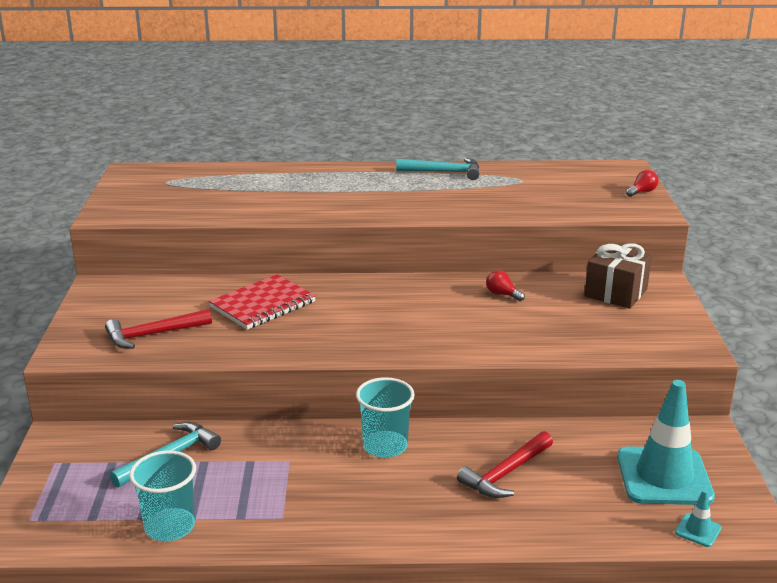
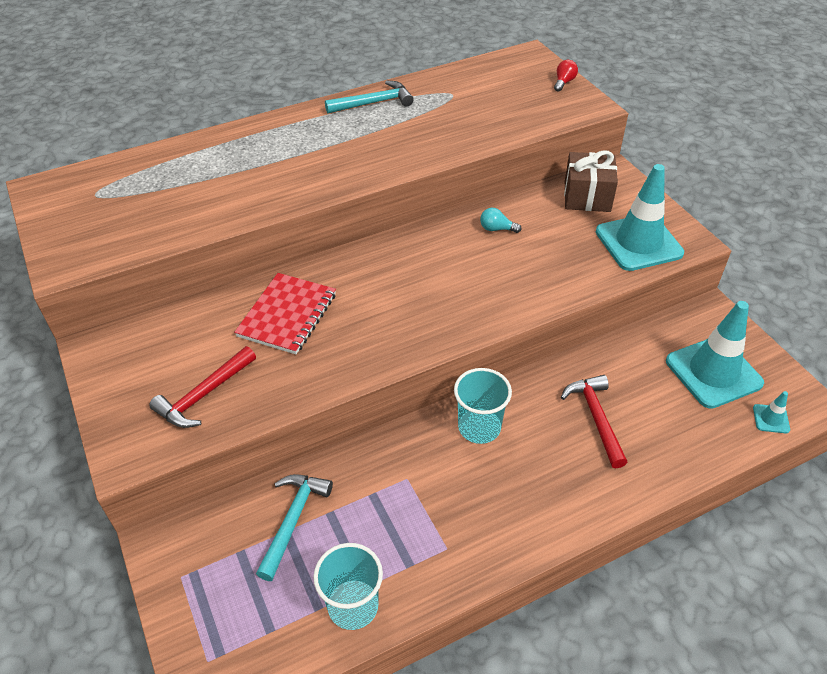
camera: 25 degrees left, 20 degrees up
(502, 294) = (496, 229): red light bulb -> turquoise light bulb
(505, 473) = (596, 418): red hammer -> red hammer turned 150 degrees clockwise
(638, 336) = (638, 242): none -> turquoise traffic cone

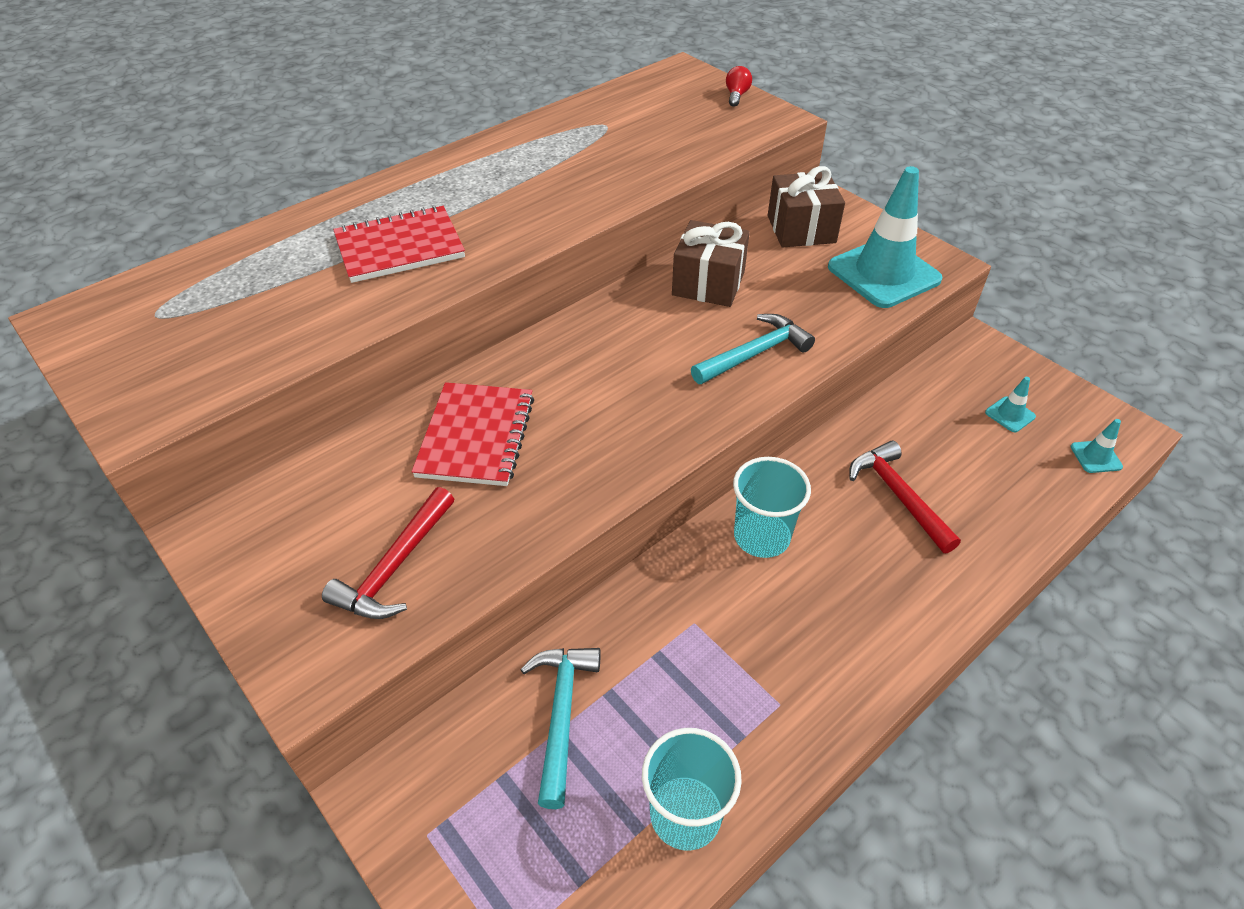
camera: 15 degrees left, 0 degrees up
(269, 170) = (400, 247): none -> red notebook
(374, 103) = (509, 147): turquoise hammer -> turquoise hammer (754, 354)
(496, 229) = (708, 283): turquoise light bulb -> brown gift
(713, 372) = (1010, 414): turquoise traffic cone -> turquoise traffic cone, size x0.42

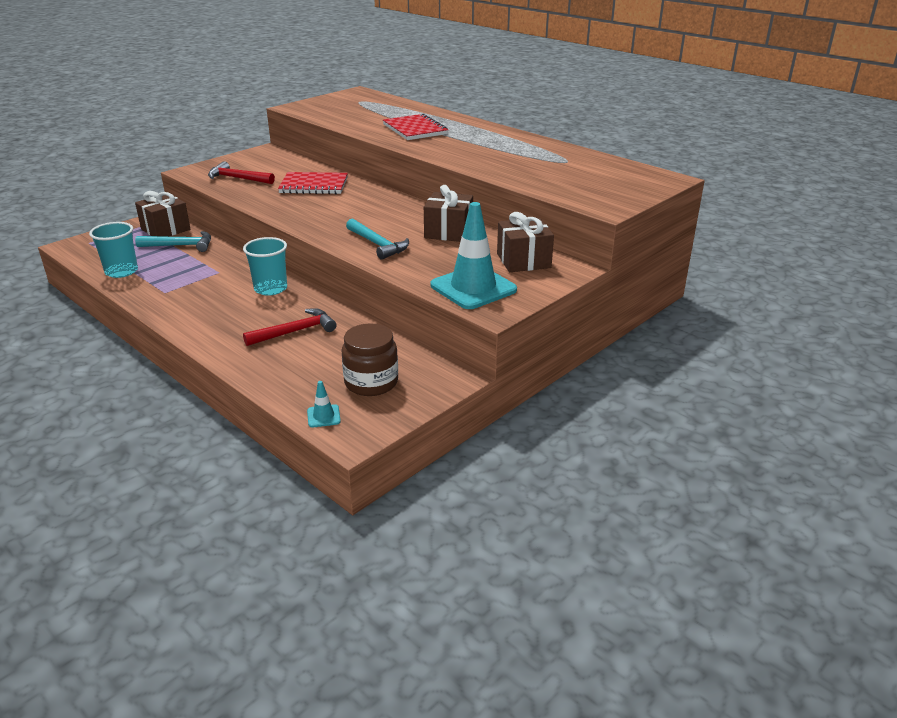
camera: 85 degrees right, 15 degrees down
(461, 765) = (165, 229): none -> brown gift
(736, 96) = (636, 195): red light bulb -> none
(1010, 414) = (371, 382): turquoise traffic cone -> brown jar

